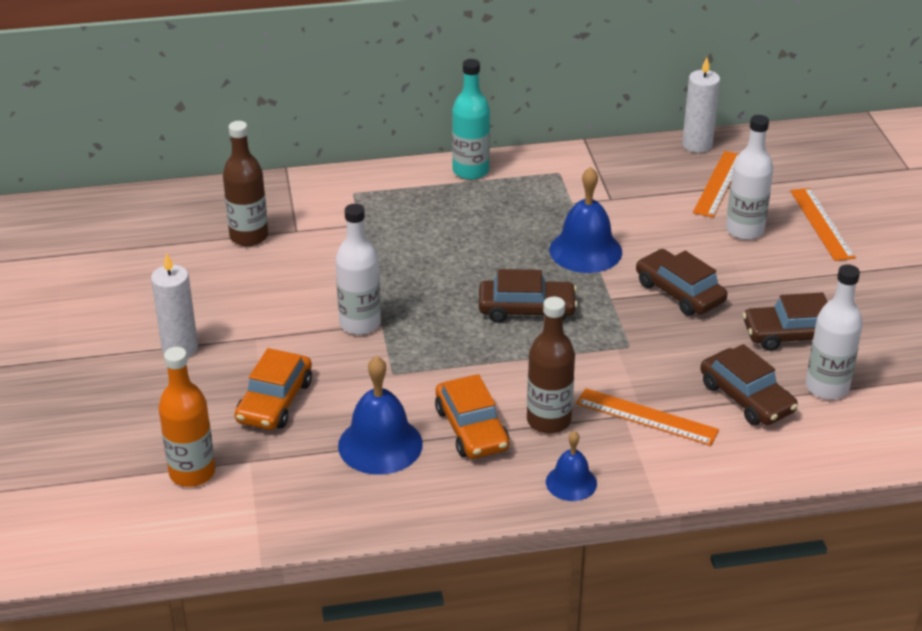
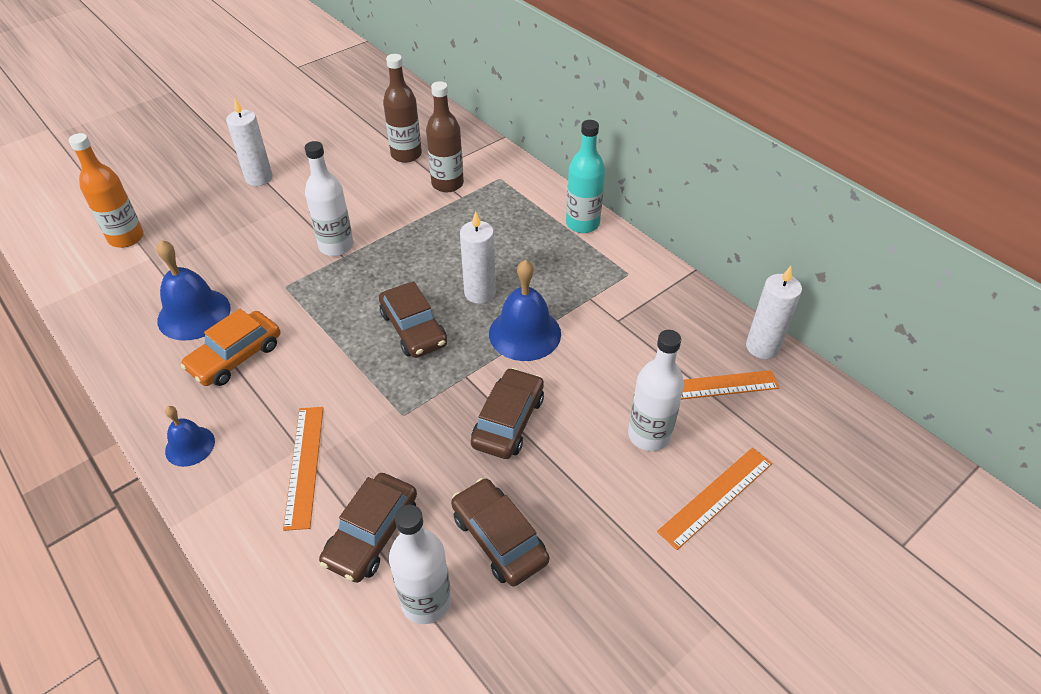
camera: 60 degrees right, 10 degrees up
(274, 401) = (221, 242): orange car -> none
(512, 258) = (480, 293): none -> white candle
(548, 421) = (267, 400): brown bottle -> brown bottle (447, 184)

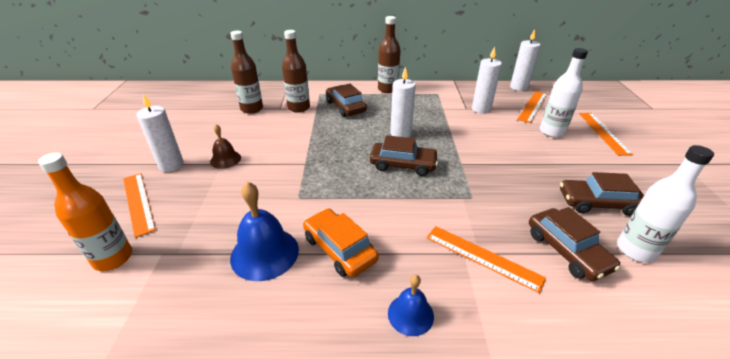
camera: 50 degrees left, 10 degrees down
(194, 200) = (138, 203): none -> orange ruler
(235, 356) = (339, 249): orange car -> orange car turned 150 degrees clockwise
(299, 202) = (225, 159): none -> brown bell
(336, 246) = (291, 162): white bottle -> none
(508, 421) = (509, 164): brown car -> brown car (345, 107)
(525, 333) = (447, 134): blue bell -> none
(582, 224) = (387, 89): turquoise bottle -> brown bottle
(633, 335) = (481, 109): none -> white candle

